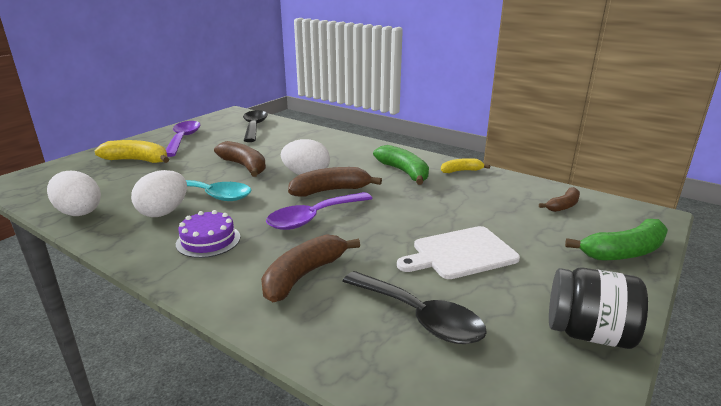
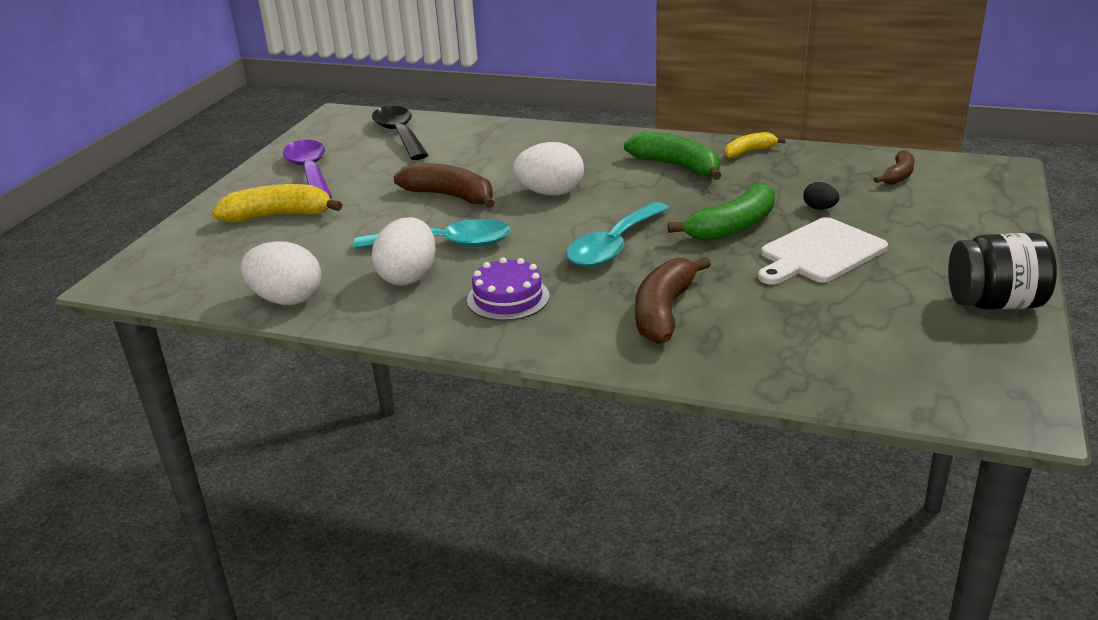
camera: 15 degrees left, 5 degrees up
(313, 218) = (613, 246): purple spoon -> turquoise spoon
(331, 190) = (603, 208): brown banana -> none
(420, 317) = (823, 324): black spoon -> none
(485, 219) = (819, 208): none -> black egg
(624, 252) = (989, 217): green banana -> green banana (733, 227)

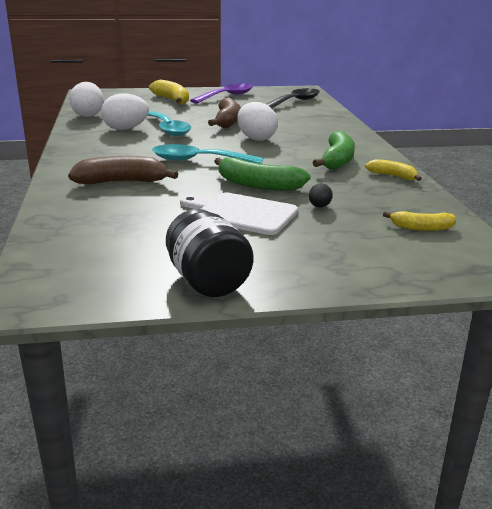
camera: 60 degrees right, 5 degrees down
(508, 298) = (115, 149): purple cake -> none
(898, 176) = (421, 228): brown banana -> yellow banana

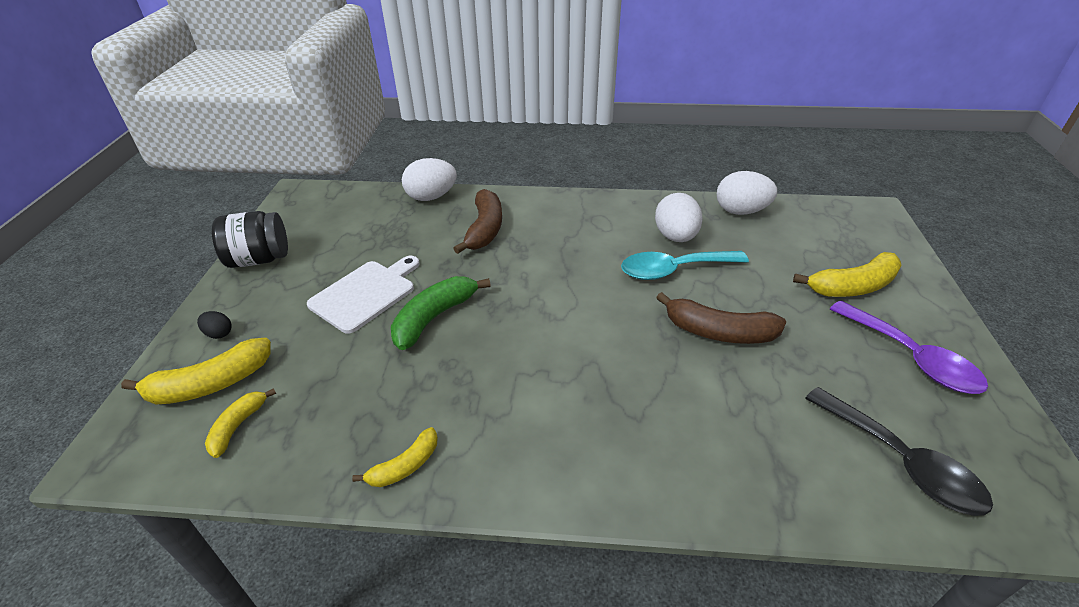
camera: 105 degrees right, 15 degrees up
(198, 161) = (534, 282): turquoise spoon -> none
(256, 139) = (620, 348): white egg -> white egg (431, 197)
(319, 206) = (348, 354): black egg -> black egg (219, 333)
(337, 160) = (495, 418): green banana -> none
(398, 251) = (210, 384): none -> yellow banana

